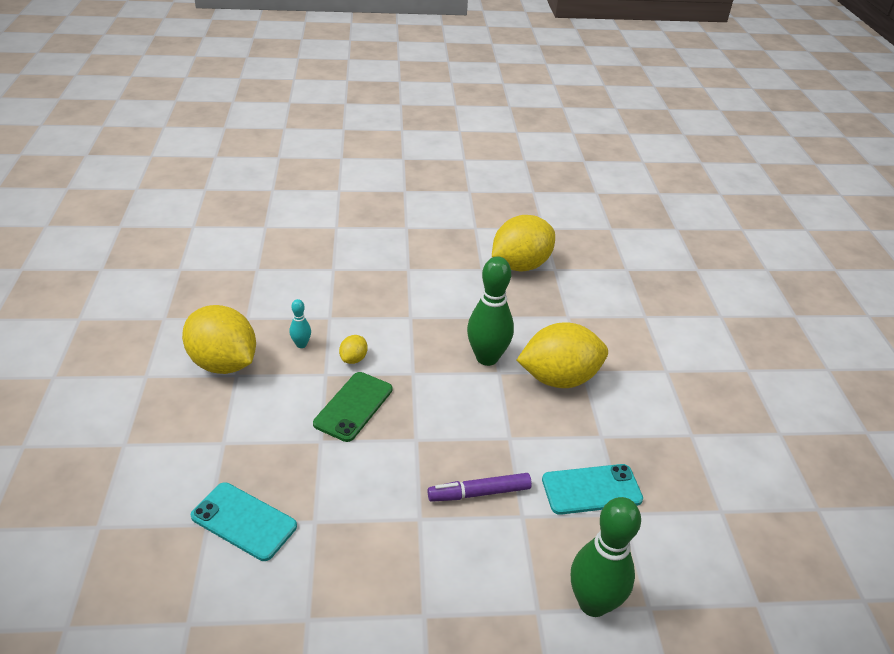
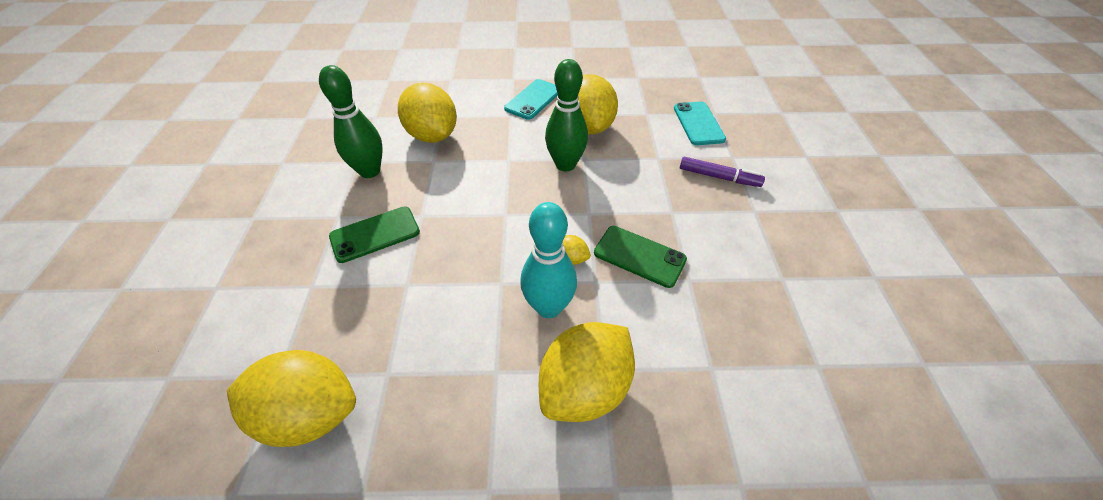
camera: 85 degrees left, 10 degrees up
(236, 243) = (310, 413): none -> yellow lemon
(244, 521) = (803, 334): turquoise phone -> turquoise phone (533, 99)
(301, 344) = (548, 307): turquoise bowling pin -> turquoise bowling pin, size x2.14
(386, 248) = (375, 234): none -> green phone
(479, 493) = (719, 177): purple marker -> purple marker turned 60 degrees counterclockwise
(593, 603) = (789, 133): green bowling pin -> green bowling pin (370, 171)

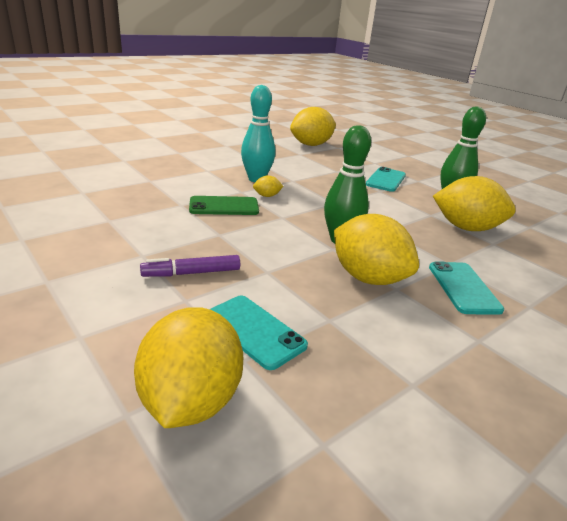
camera: 140 degrees right, 20 degrees down
(375, 234) = (386, 180): green phone -> turquoise phone
(585, 387) = (212, 165): yellow lemon -> yellow lemon (191, 400)

